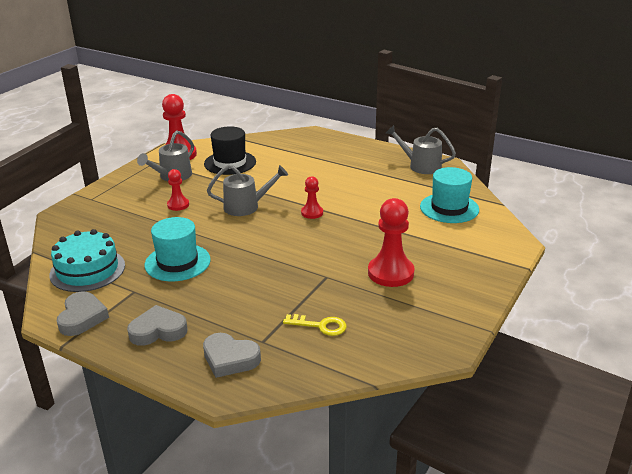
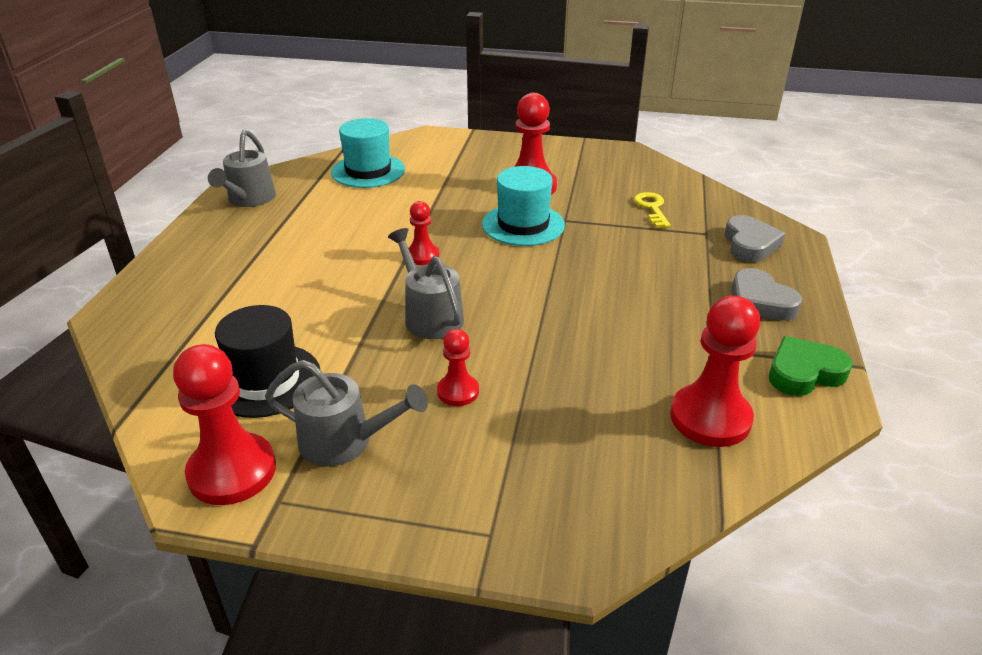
camera: 110 degrees left, 5 degrees up
(82, 317) = (804, 372): grey heart -> green heart
(87, 270) = (710, 418): turquoise cake -> red pawn
(177, 262) = (621, 333): turquoise hat -> turquoise hat (523, 225)

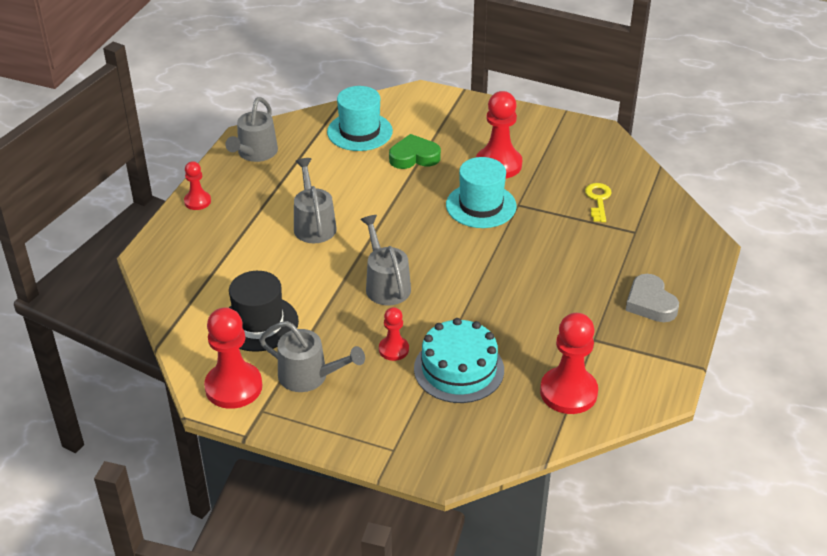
camera: 10 degrees right, 5 degrees up
(327, 261) = (313, 224): none -> grey watering can
(422, 256) = (390, 228): red pawn -> red pawn (197, 201)
(553, 406) = (459, 369): none -> turquoise cake
(750, 244) = (667, 247): grey heart -> none
(804, 372) = (655, 367): green heart -> green heart (414, 157)

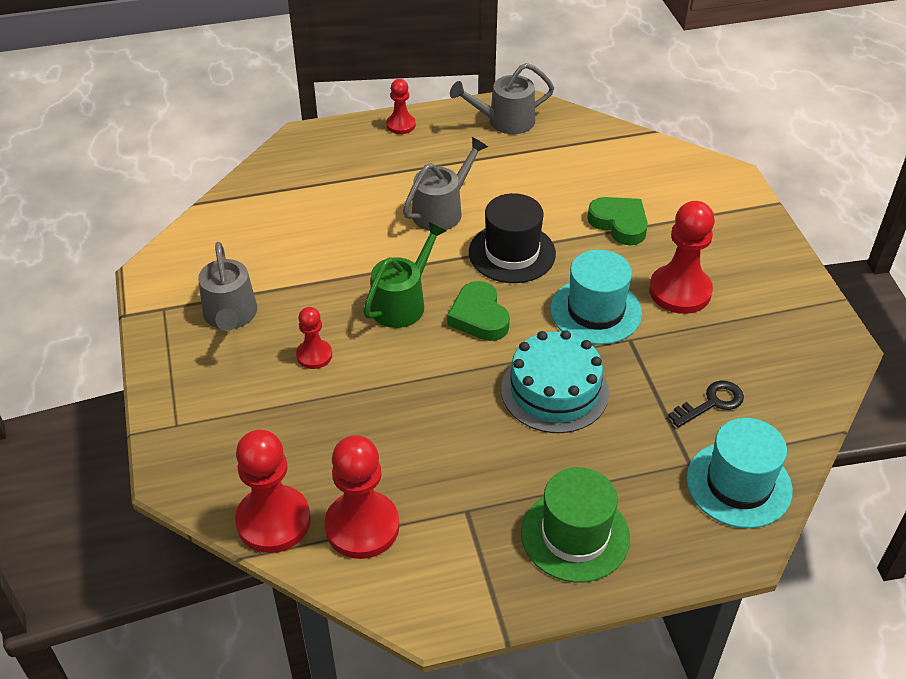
camera: 55 degrees right, 5 degrees up
(233, 387) = (179, 275): red pawn -> red pawn (273, 521)
(259, 323) = (273, 247): black hat -> black hat (512, 253)
(359, 131) = (615, 167): turquoise hat -> turquoise hat (738, 484)
(385, 284) = (403, 302): grey watering can -> green watering can
(435, 256) = (479, 316): none -> green heart
(459, 369) = (326, 418): turquoise cake -> turquoise cake (554, 390)
(598, 200) = (711, 403): yellow key -> black key
(650, 303) = (575, 535): grey heart -> green hat

